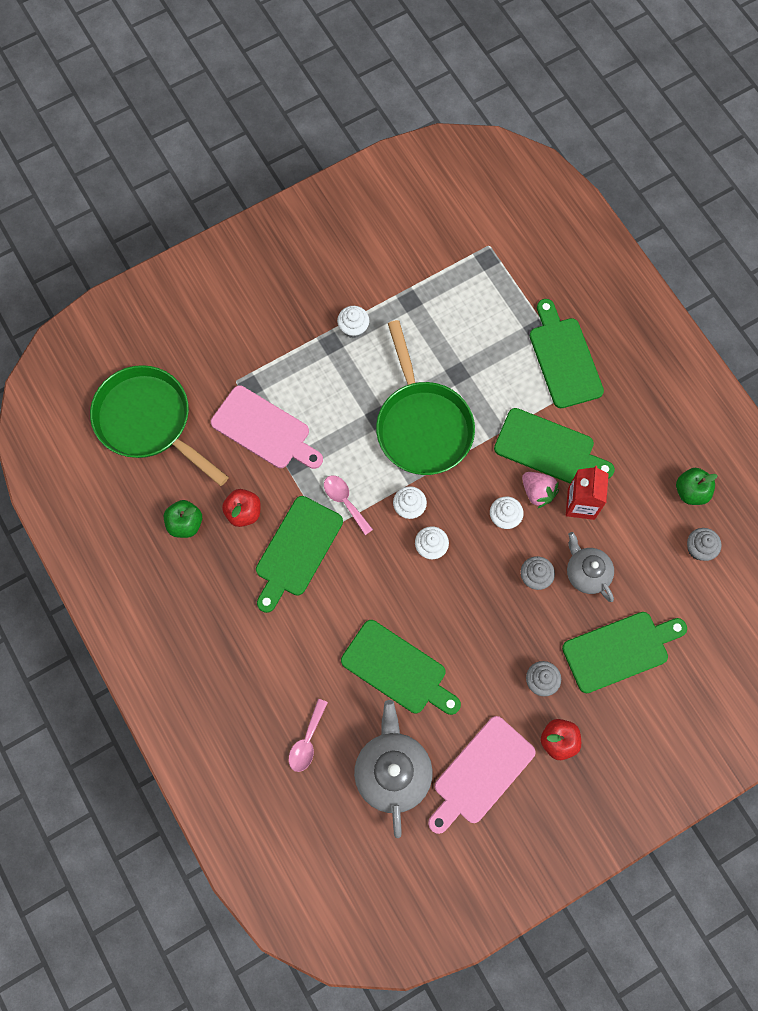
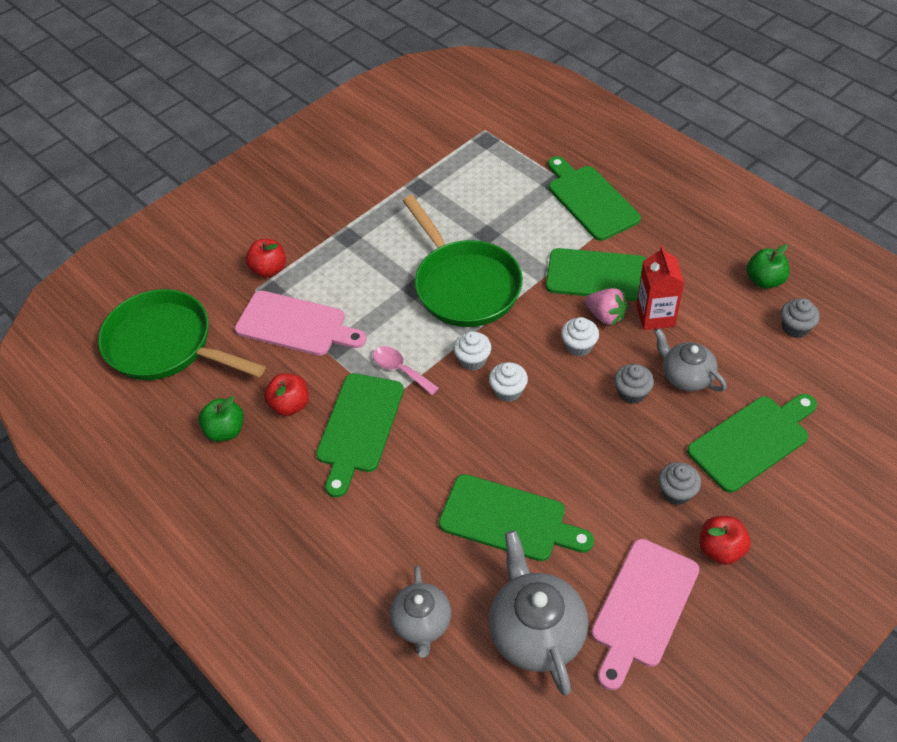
camera: 10 degrees left, 20 degrees down
(252, 362) = (269, 269): none -> red apple
(307, 741) = (422, 623): pink spoon -> grey teapot
(353, 328) = (368, 220): white cupcake -> none

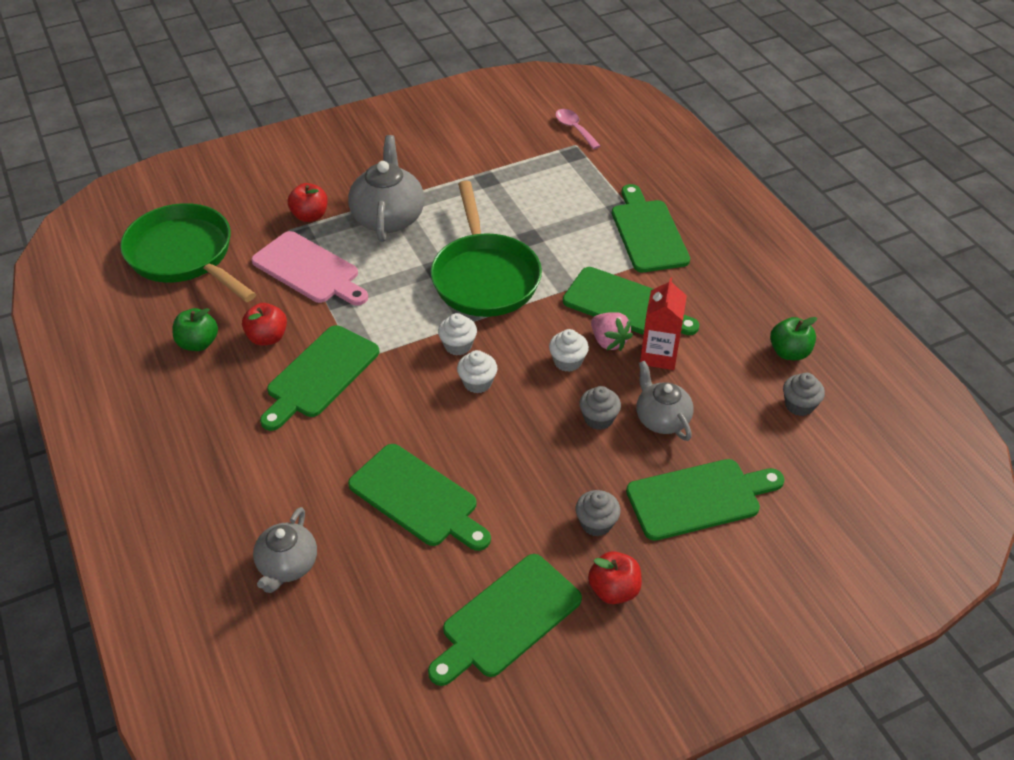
camera: 15 degrees right, 5 degrees down
(400, 370) = (385, 335): pink spoon -> pink spoon (574, 129)
(536, 631) = (391, 607): grey teapot -> grey teapot (388, 217)
(643, 607) = (507, 619): pink cutting board -> green cutting board

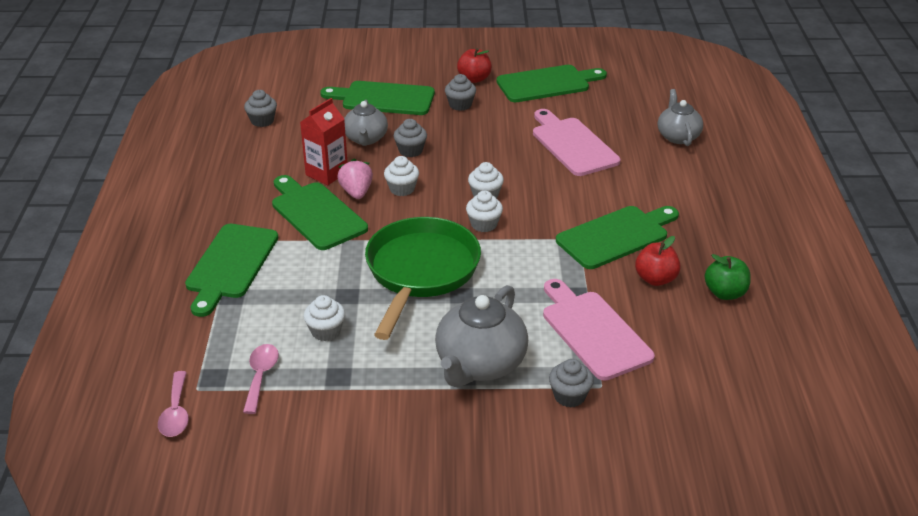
camera: 155 degrees left, 10 degrees down
(185, 256) = (731, 391): green pan -> none
(287, 565) = (677, 136): grey teapot -> grey teapot turned 45 degrees counterclockwise
(310, 216) = (569, 396): red apple -> grey cupcake
(417, 498) = (572, 145): green cutting board -> pink cutting board
(522, 206) = (326, 331): none -> white cupcake
(541, 164) = (261, 376): none -> pink spoon
(789, 352) = (228, 148): green apple -> none

